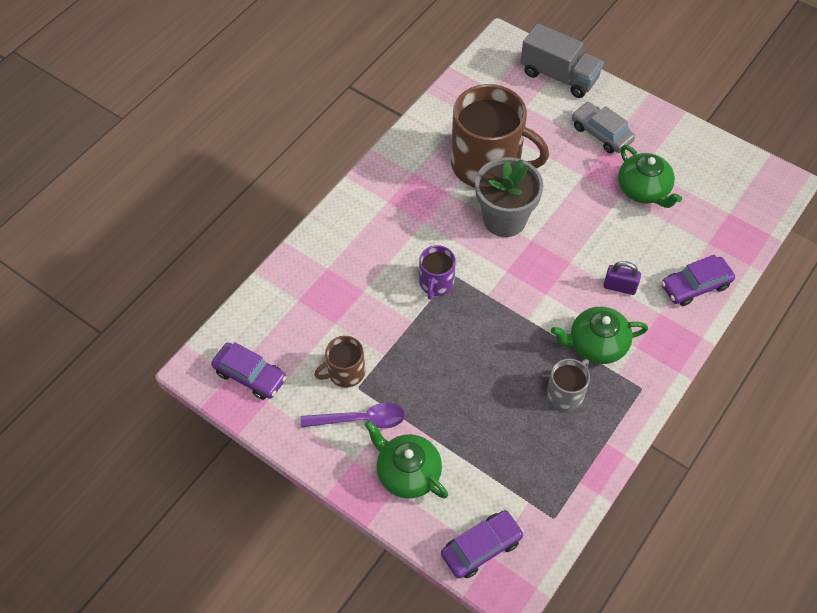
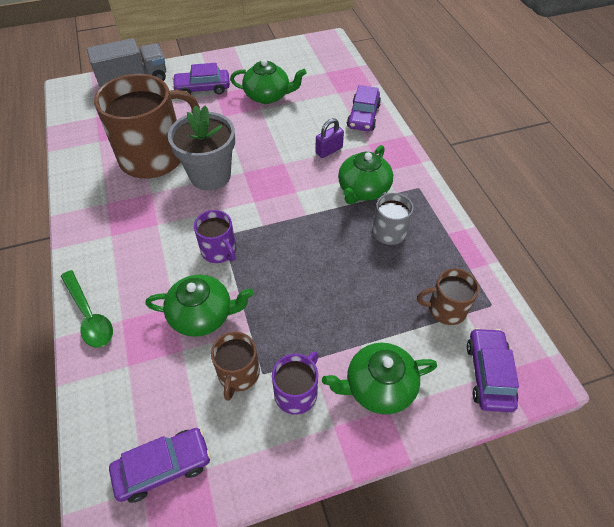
camera: 55 degrees left, 5 degrees down
(314, 245) = (89, 315): none -> green spoon
(360, 420) = (296, 392): purple spoon -> purple mug
(372, 315) = (202, 315): none -> green teapot
(519, 483) = (446, 309): none -> brown mug
(601, 133) = (202, 88): grey car -> purple car

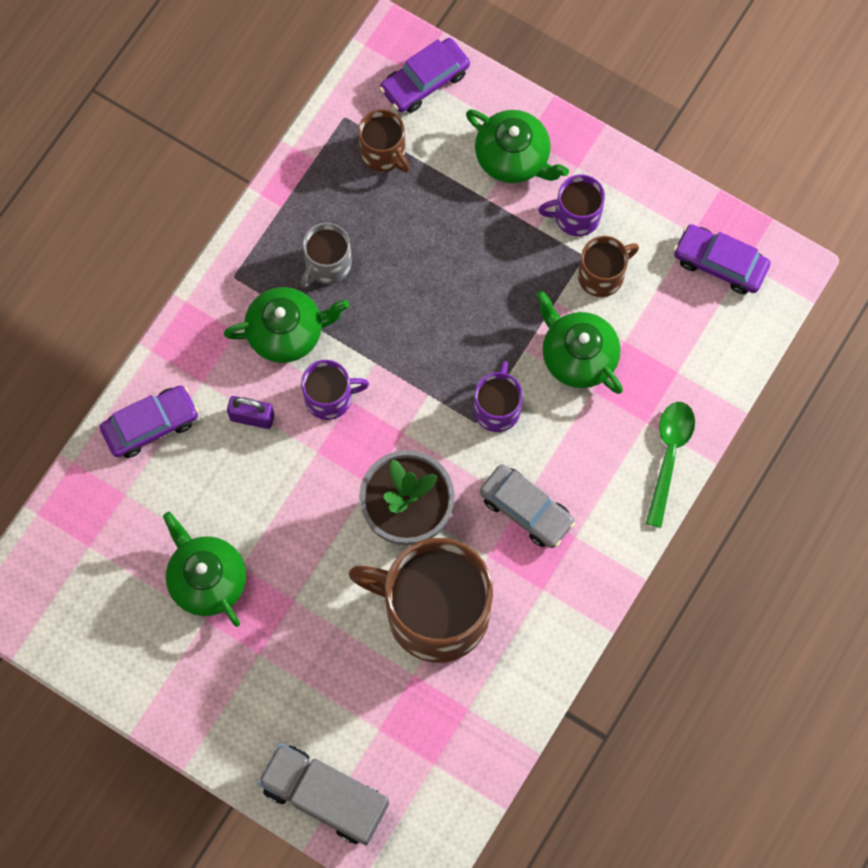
camera: 130 degrees left, 20 degrees up
(151, 224) = (526, 509): none -> grey car
(202, 88) = (263, 681): purple car -> none
(307, 184) = (330, 397): none -> purple mug

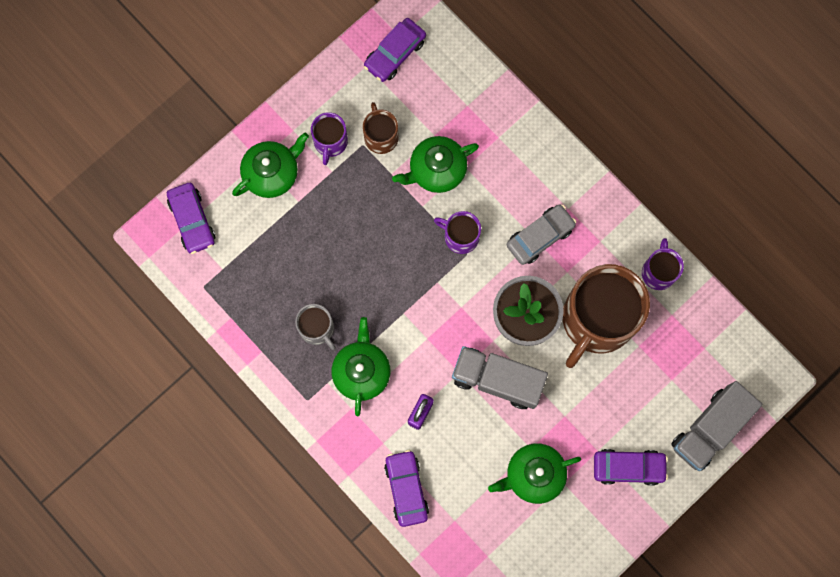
camera: 75 degrees left, 5 degrees up
(246, 699) = (628, 467): none -> purple car
(320, 502) = (497, 380): none -> grey truck
(330, 397) = (420, 353): purple mug -> purple mug (658, 272)
(383, 152) = (240, 265): brown mug -> none
(669, 456) = (527, 129): green spoon -> none

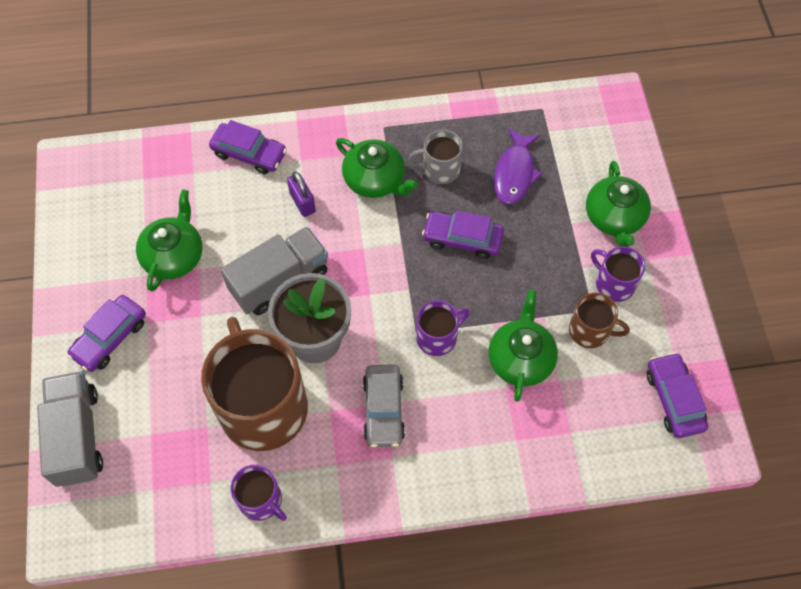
camera: 125 degrees right, 15 degrees down
(192, 220) = (610, 133): purple car -> purple car (462, 239)
(282, 270) = (514, 173): none -> purple fish

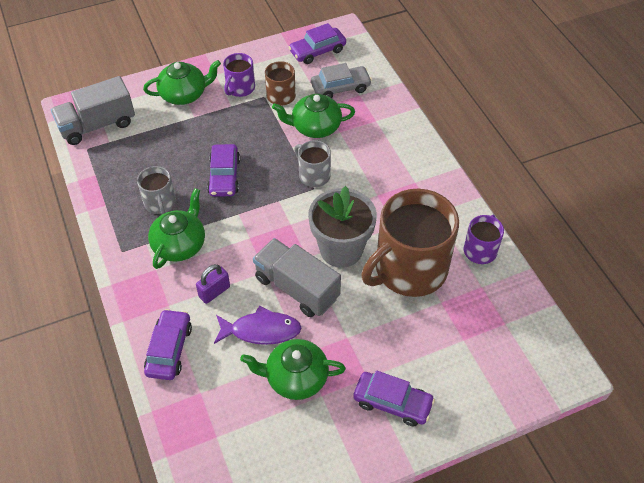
camera: 105 degrees left, 10 degrees down
(77, 436) = (488, 395): grey truck -> grey truck (97, 125)
(383, 409) = (382, 194): grey car -> grey car (340, 88)
(437, 337) = (313, 175): purple mug -> grey mug
(514, 173) = (155, 155): purple fish -> purple fish (261, 330)

